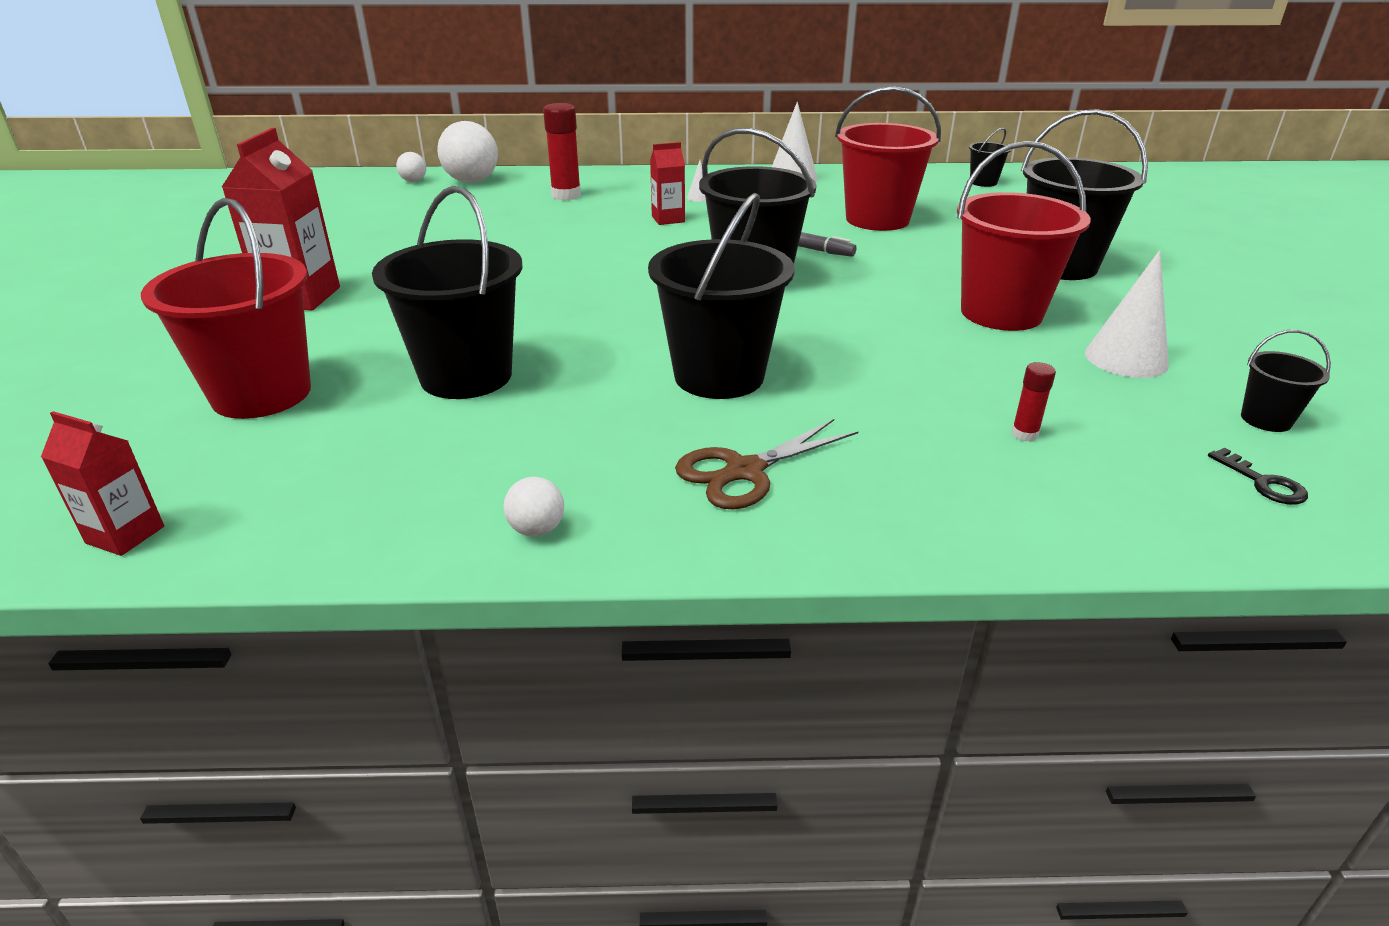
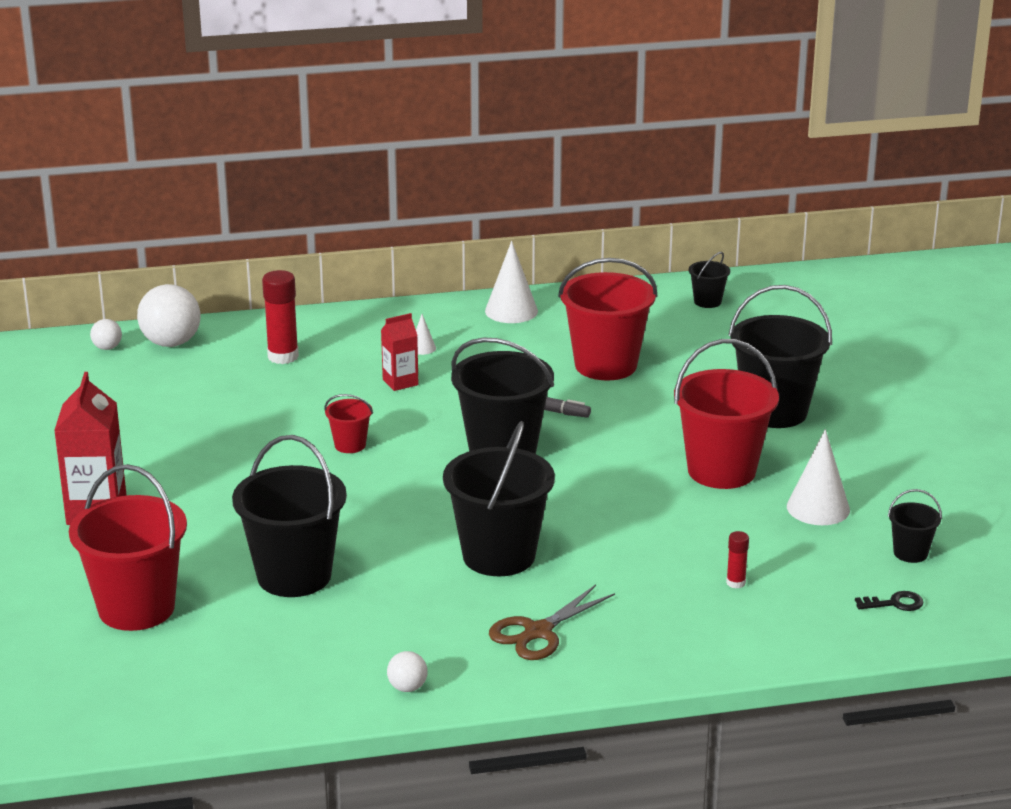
camera: 10 degrees left, 5 degrees down
(125, 535) = (123, 721): red carton -> none
(595, 262) = (350, 445): none -> red bucket
(1263, 483) = (895, 603): black key -> black key turned 60 degrees counterclockwise

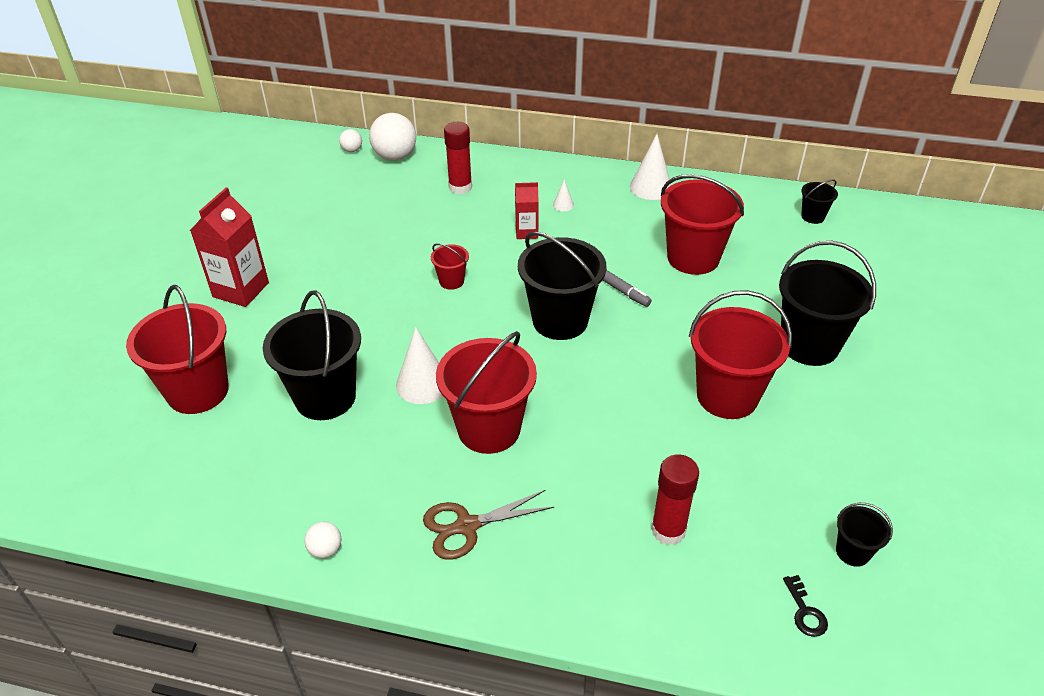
camera: 25 degrees right, 15 degrees up
(498, 556) = (489, 429): black bucket -> red bucket
(735, 583) = (668, 530): red glue stick -> red glue stick, size x1.92
(818, 508) = (791, 466): white cone -> white cone (422, 384)
(895, 603) = (805, 612): black key -> black key turned 60 degrees clockwise

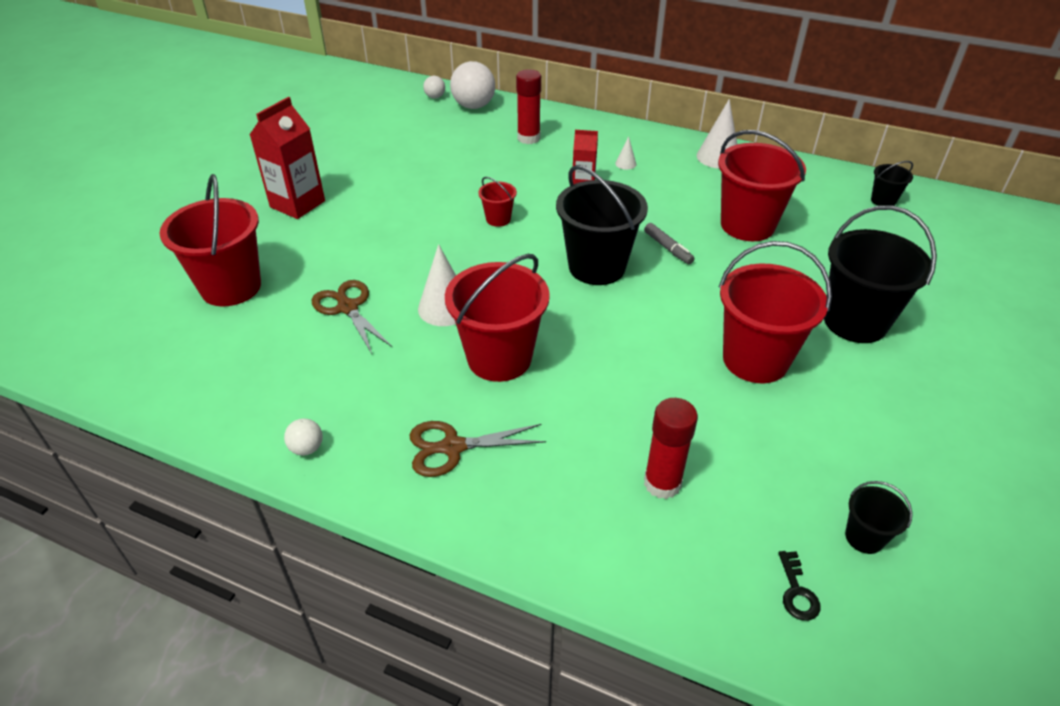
camera: 10 degrees right, 0 degrees up
(325, 397) = (347, 308): black bucket -> brown scissors

